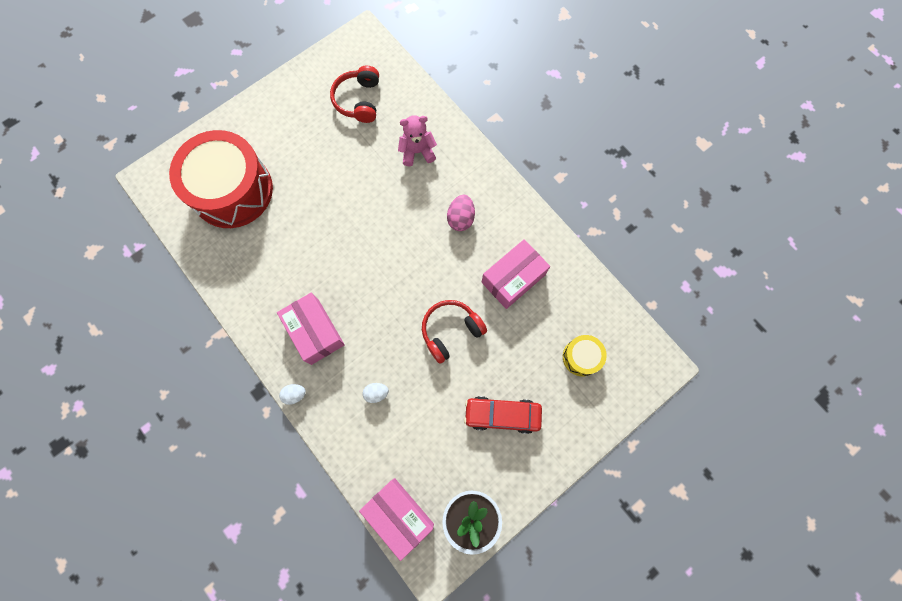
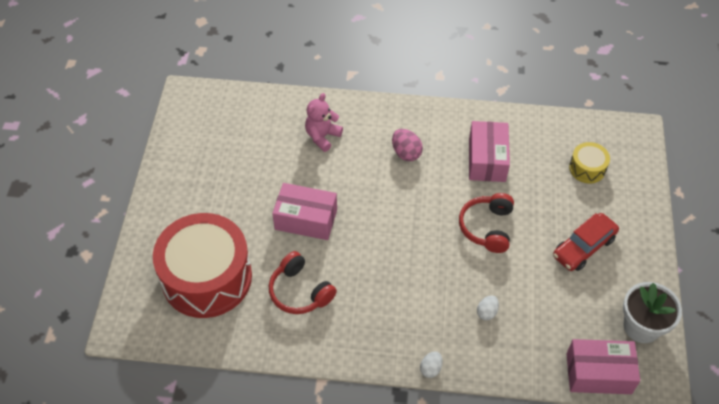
camera: 45 degrees left, 20 degrees down
(315, 332) = (393, 314): pink box -> pink box (306, 219)
(359, 100) = (236, 138): red headphones -> red headphones (300, 291)

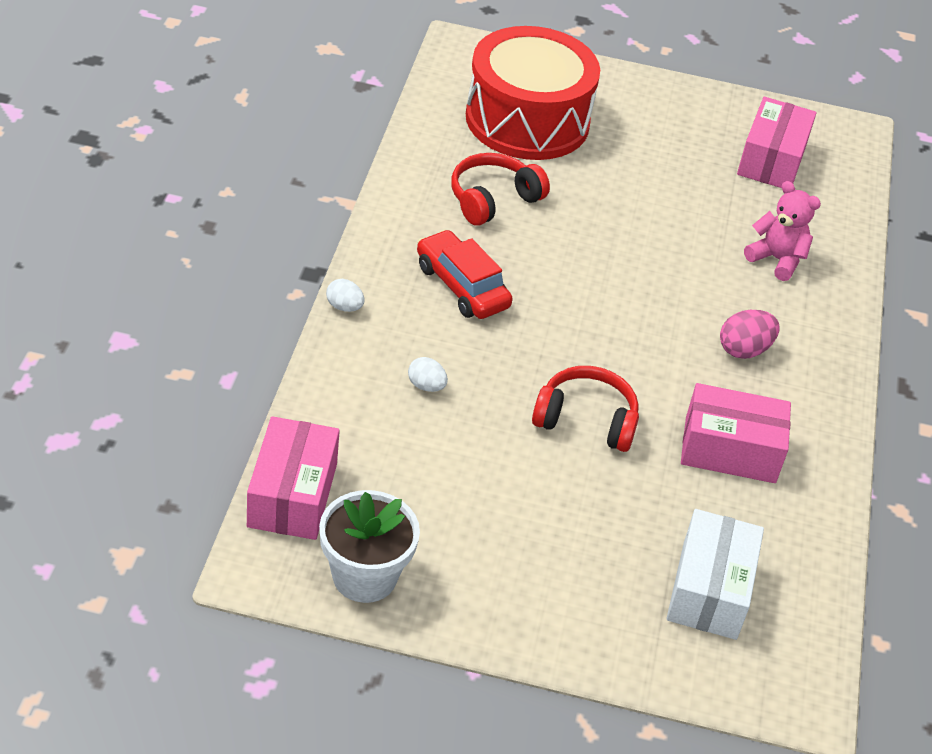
camera: 90 degrees right, 10 degrees down
(306, 219) = (616, 221): pink box -> pink box (771, 160)
(583, 247) = (534, 539): red car -> red car (462, 286)
(587, 168) = (709, 590): yellow drum -> white box

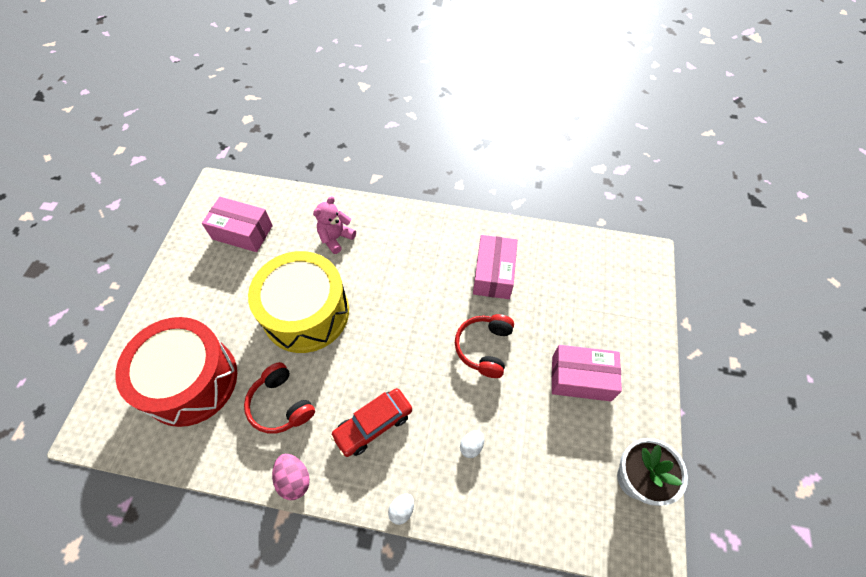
camera: 85 degrees left, 15 degrees up
(292, 495) = (585, 533): pink box -> pink box (581, 378)
(635, 224) = (306, 313): none -> yellow drum
(709, 590) = (593, 291): white box -> none
(744, 350) = (414, 261): pink egg -> pink egg (294, 479)

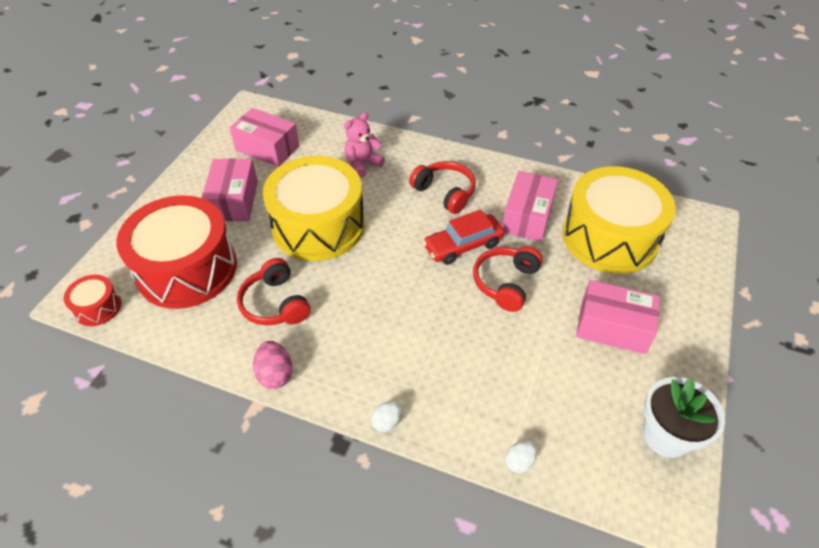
camera: 10 degrees right, 10 degrees down
(113, 437) = (97, 307): none -> red drum
(221, 297) = (234, 201): none -> pink box
(373, 425) = (370, 336): red car -> red car (463, 245)
(416, 259) = (444, 193): none -> red headphones
(471, 446) = (476, 373): white egg -> white egg (519, 461)
(567, 285) = (609, 237): none -> yellow drum

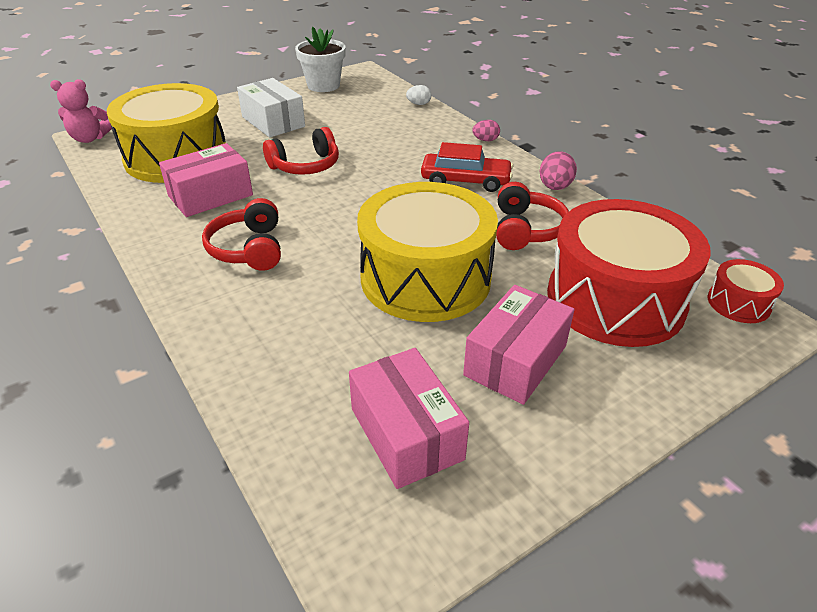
camera: 145 degrees left, 10 degrees down
(362, 164) = (295, 328): pink teddy bear -> pink teddy bear (89, 138)
(387, 422) = (485, 140): white egg -> pink egg
(463, 245) = (301, 200): red car -> red car (465, 181)
(612, 327) = (273, 122): pink box -> white box

